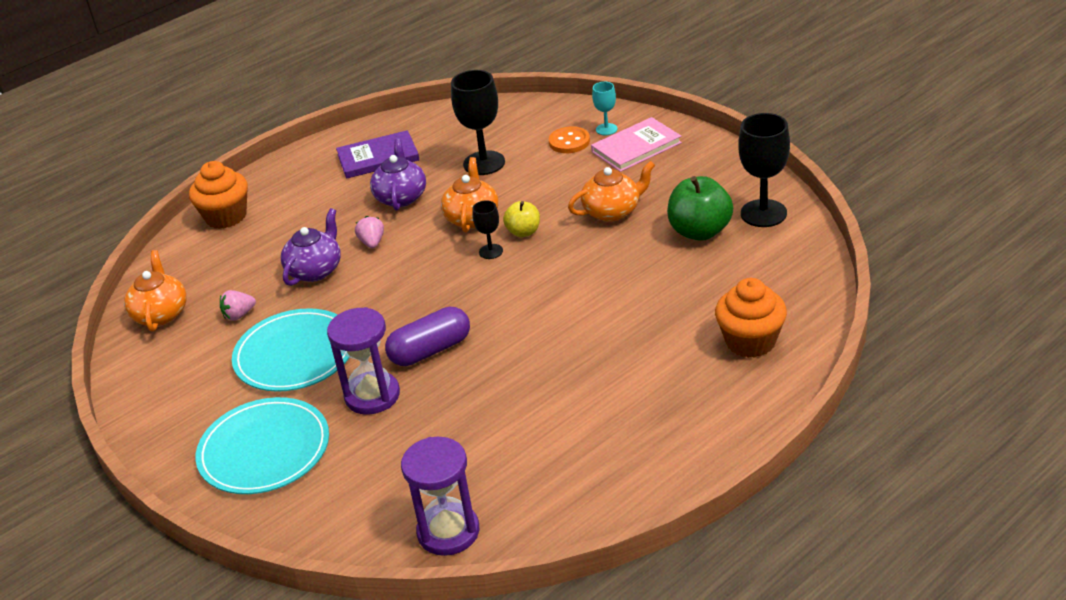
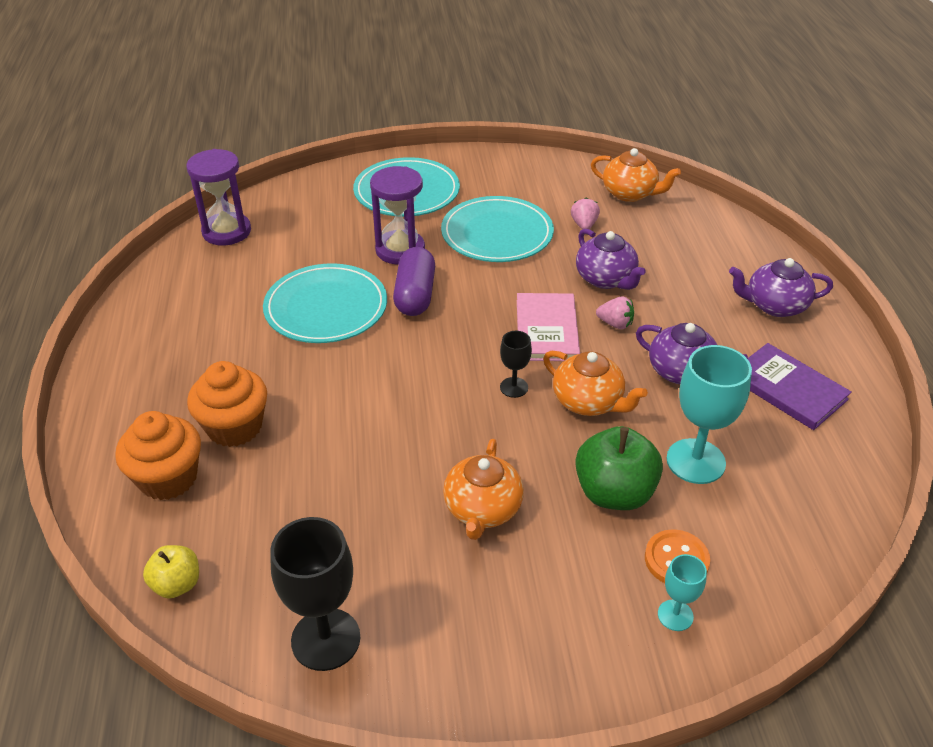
camera: 120 degrees right, 5 degrees up
(226, 216) = (757, 261): orange cupcake -> orange cupcake (234, 427)
(283, 191) = (774, 305): none -> purple teapot
(378, 157) = (788, 389): purple book -> purple book turned 60 degrees counterclockwise
(484, 163) = (695, 461): black goblet -> turquoise goblet
(497, 387) = (326, 308): none -> turquoise plate
(523, 232) = (521, 424): yellow apple -> yellow apple (177, 584)
(636, 147) = (598, 617): pink book -> pink book (546, 330)
(700, 231) = (363, 557): green apple -> green apple (614, 493)

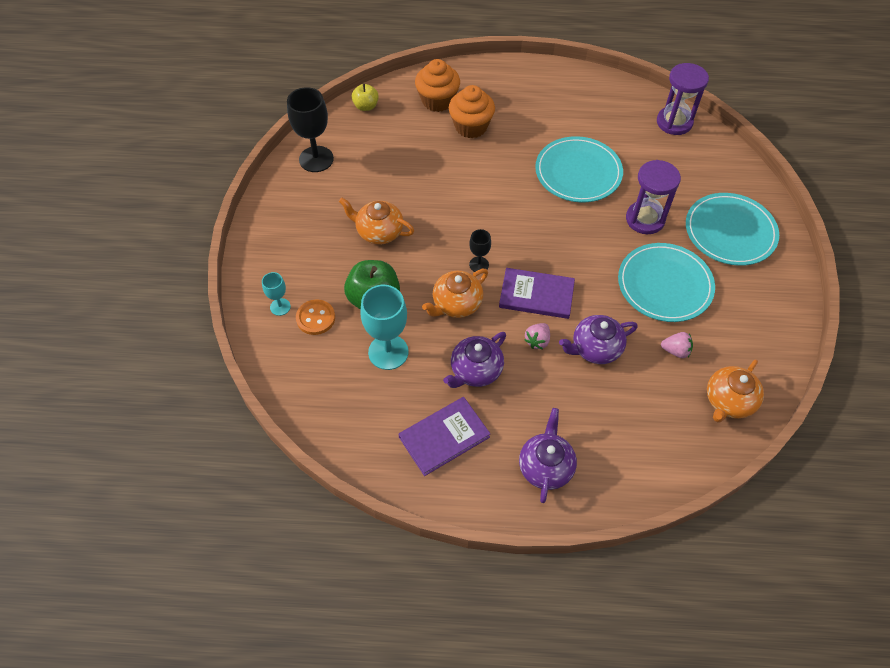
camera: 100 degrees right, 15 degrees up
(415, 295) = (587, 222): purple capsule -> none
(546, 330) = (536, 295): pink book -> purple book

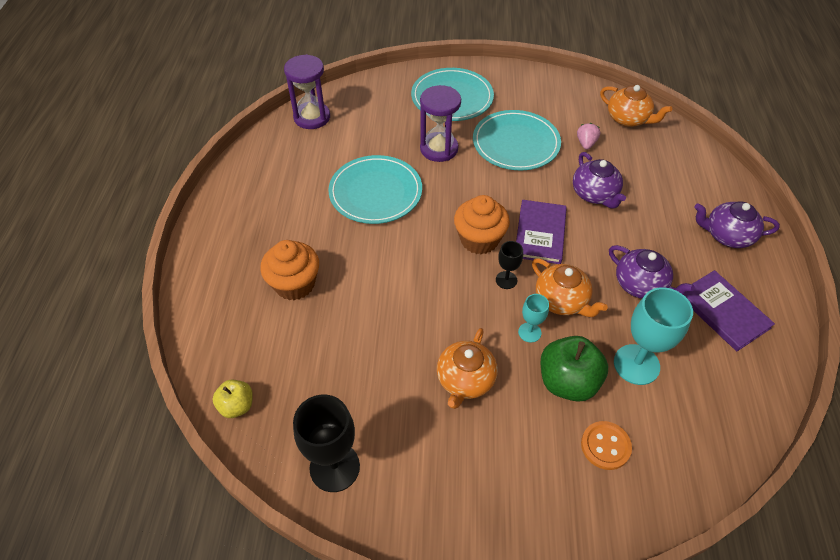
camera: 90 degrees left, 5 degrees down
(280, 307) = (596, 492): turquoise goblet -> turquoise goblet (529, 332)
(437, 101) = (242, 319): orange cupcake -> orange cupcake (479, 240)
(537, 341) = (595, 235): pink strawberry -> none

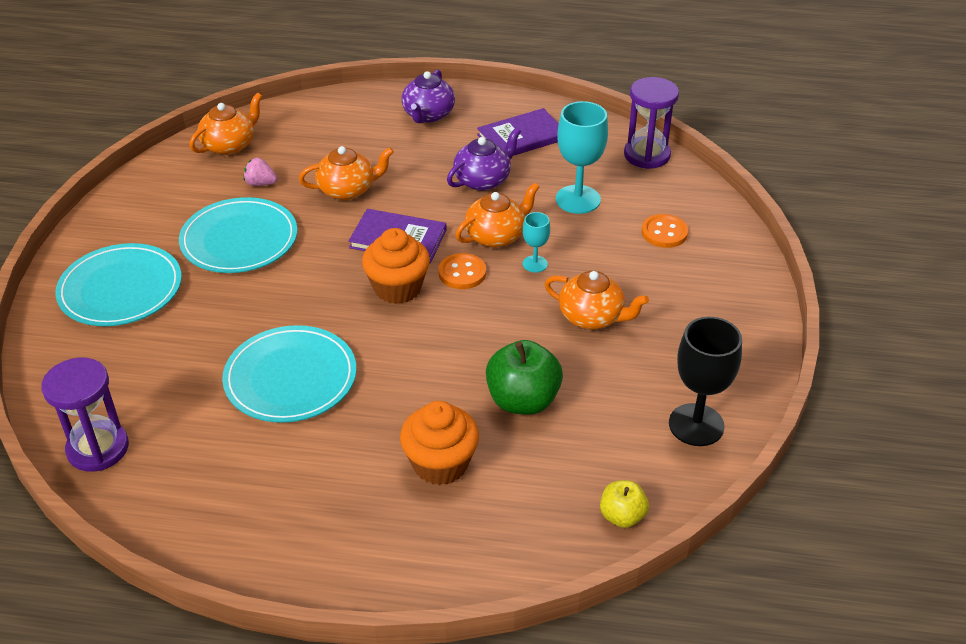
camera: 85 degrees left, 10 degrees down
(439, 149) = (224, 310): purple hourglass -> purple hourglass (647, 155)
(506, 280) = (462, 273): black goblet -> orange button
(567, 382) = (596, 246): green apple -> green apple (523, 400)
(595, 194) = (347, 190): purple teapot -> orange teapot

